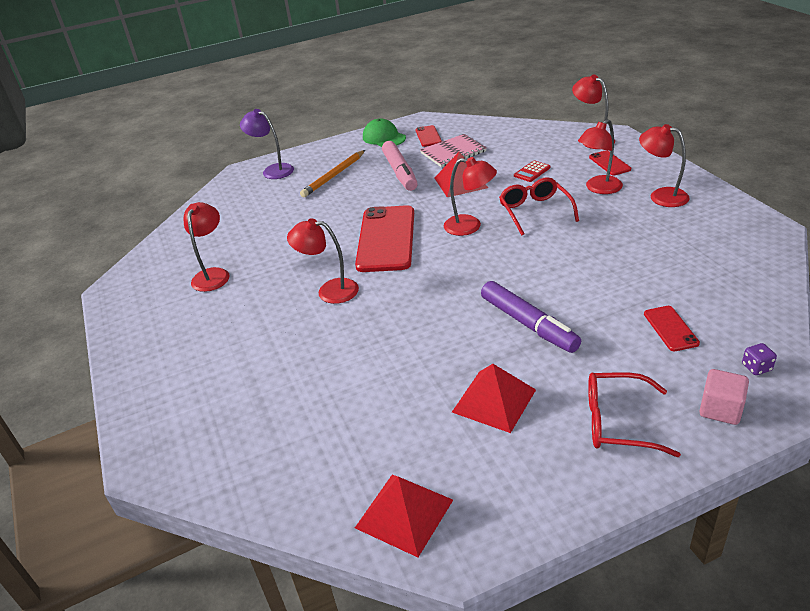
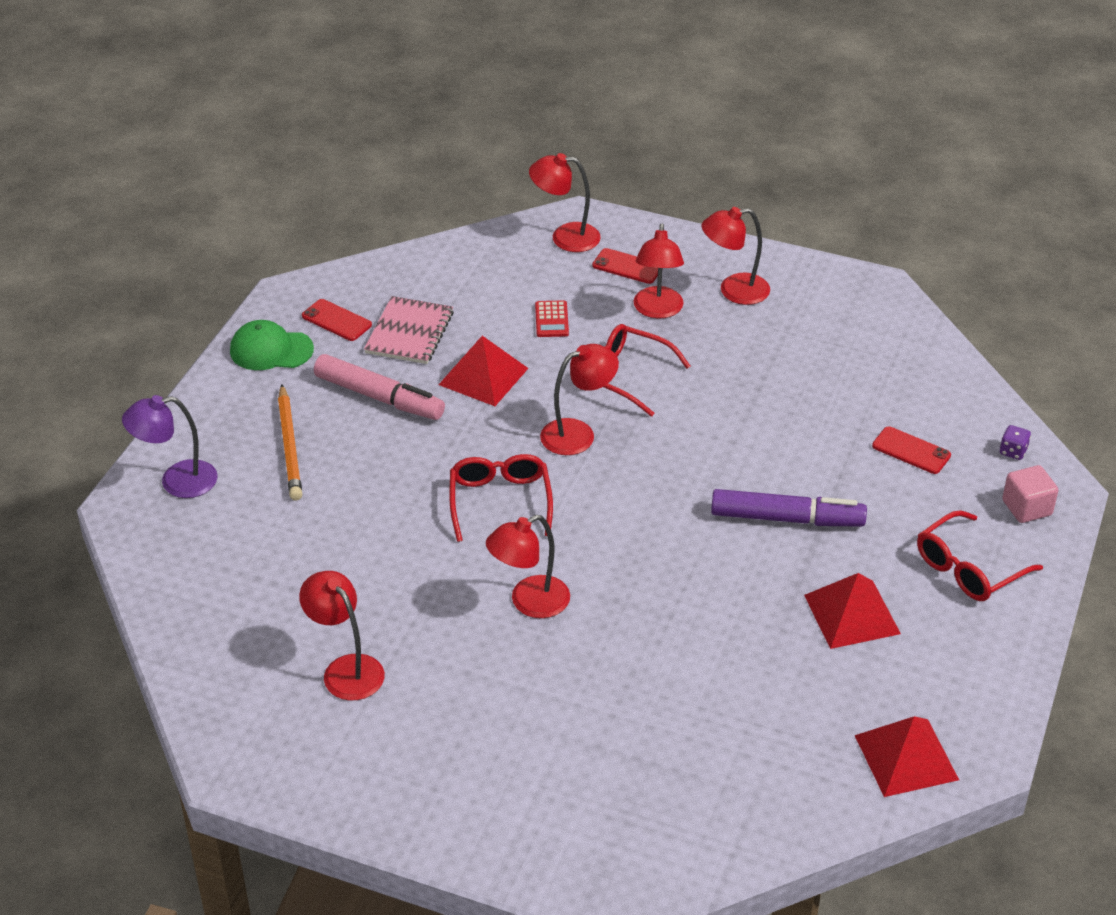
camera: 50 degrees left, 5 degrees up
(386, 239) = (500, 502): red phone -> red glasses

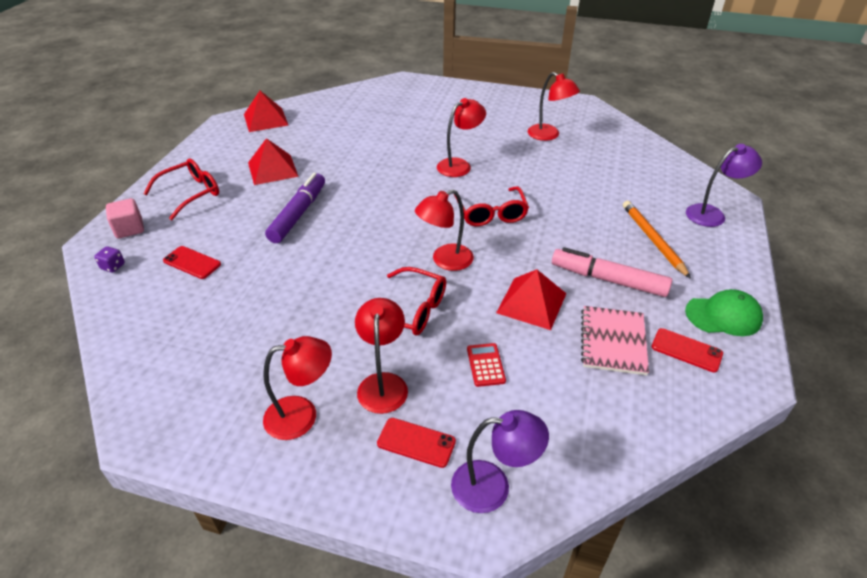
camera: 175 degrees right, 0 degrees up
(565, 237) = (493, 486): red lamp -> purple lamp
(787, 519) = (298, 214): purple marker -> purple marker turned 105 degrees clockwise

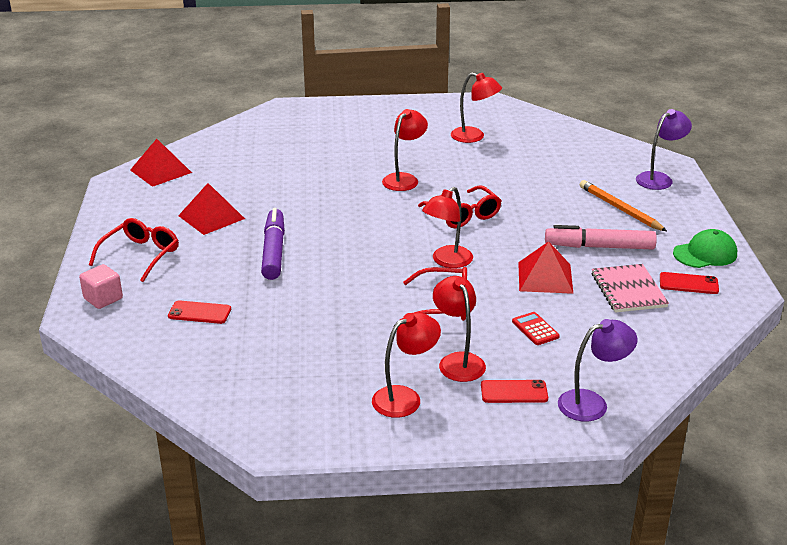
camera: 20 degrees left, 10 degrees down
(113, 266) = (118, 333): purple dice -> none

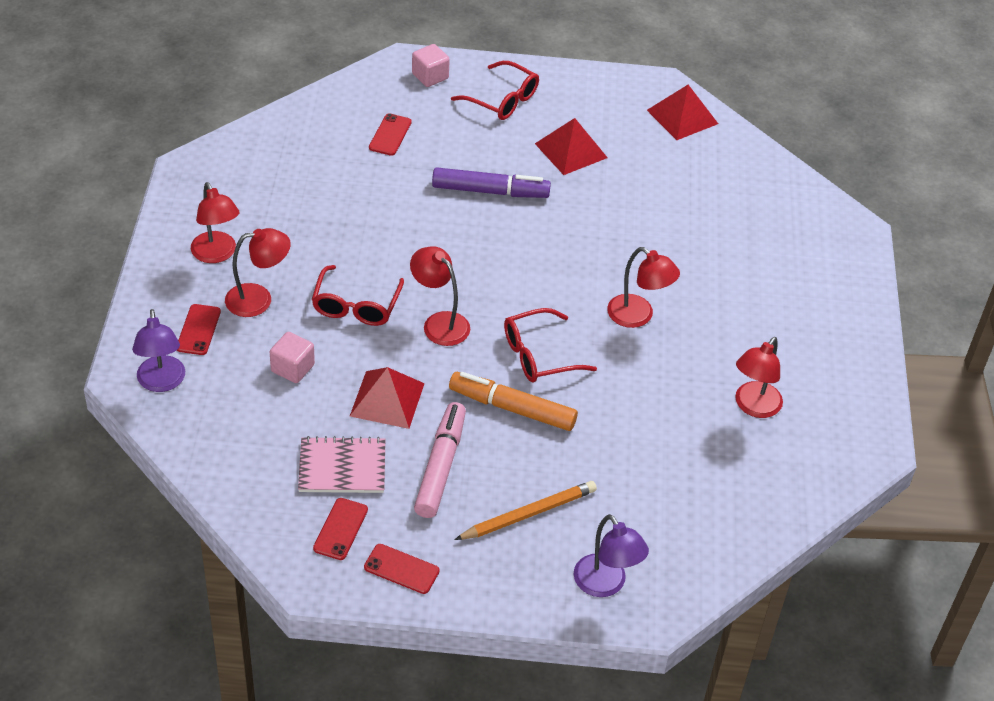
camera: 95 degrees right, 15 degrees up
(524, 222) = (512, 408): none -> orange marker
(535, 329) = (292, 368): red calculator -> pink cube
(705, 254) = (401, 569): green cap -> red phone

